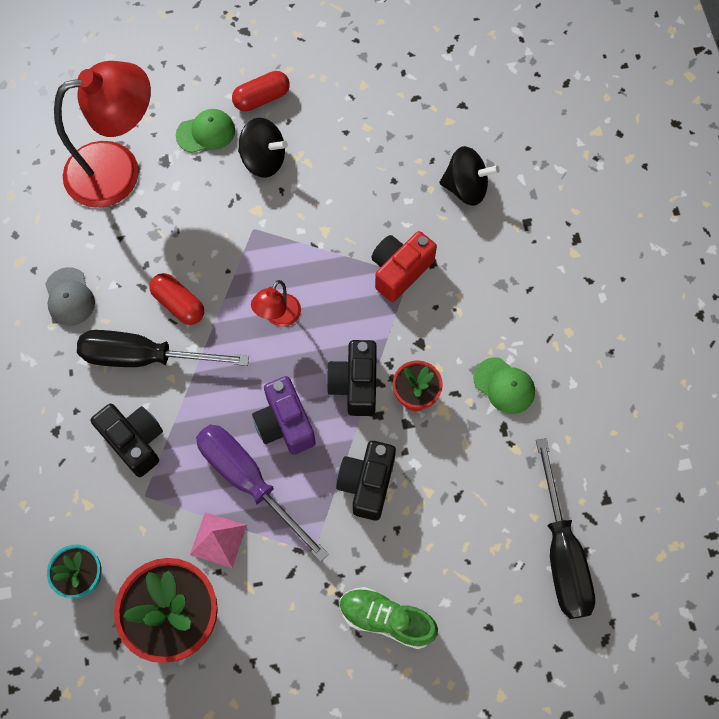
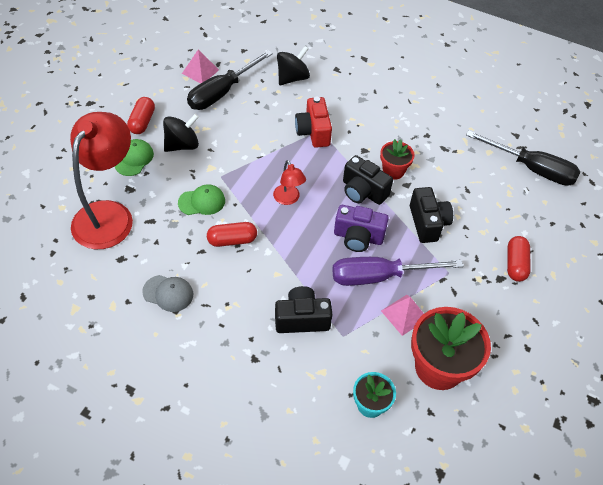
camera: 55 degrees left, 15 degrees down
(145, 357) = (250, 278): black screwdriver -> black screwdriver (222, 92)
(367, 483) = (427, 223): black camera -> black camera turned 150 degrees counterclockwise
(386, 91) = (200, 71): none -> pink pyramid
(386, 619) = (515, 264): green shoe -> red capsule
(504, 386) = (420, 133): green cap -> green cap (202, 202)

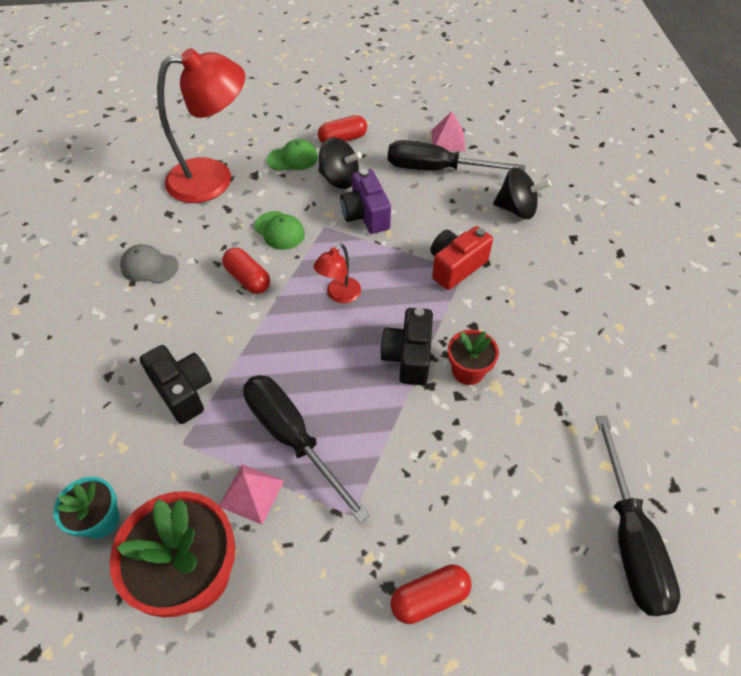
camera: 60 degrees right, 0 degrees up
(168, 293) = (149, 266): grey cap -> grey cap turned 120 degrees clockwise
(358, 237) = (335, 386): purple camera -> purple camera (365, 215)
(379, 276) = (292, 437): purple screwdriver -> black screwdriver
(427, 223) = (415, 449): black camera -> none

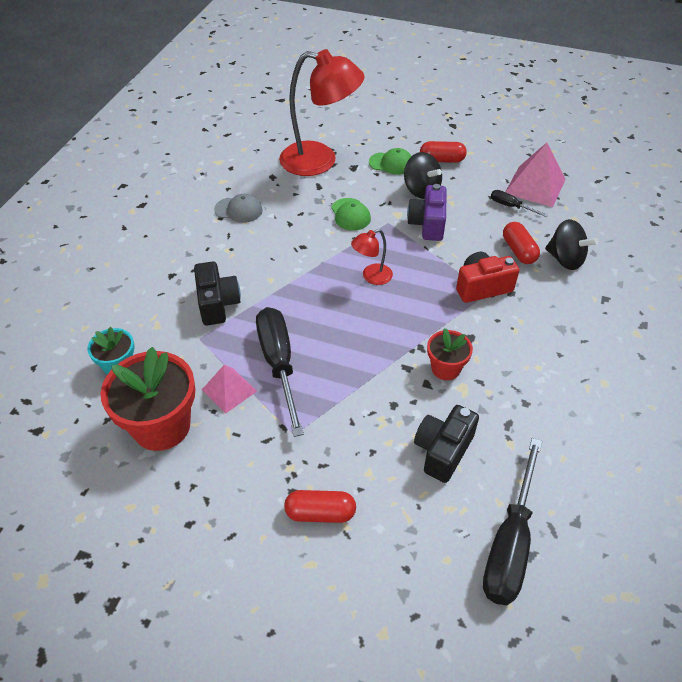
camera: 25 degrees right, 5 degrees down
(149, 266) = (238, 210): grey cap -> grey cap turned 150 degrees clockwise
(248, 279) = (307, 242): red capsule -> red capsule (518, 251)
(408, 356) = (402, 340): black camera -> black camera (443, 451)
(437, 169) = (511, 206): black screwdriver -> black screwdriver, size x0.48
(448, 140) = (535, 186): pink pyramid -> pink pyramid, size x1.59

